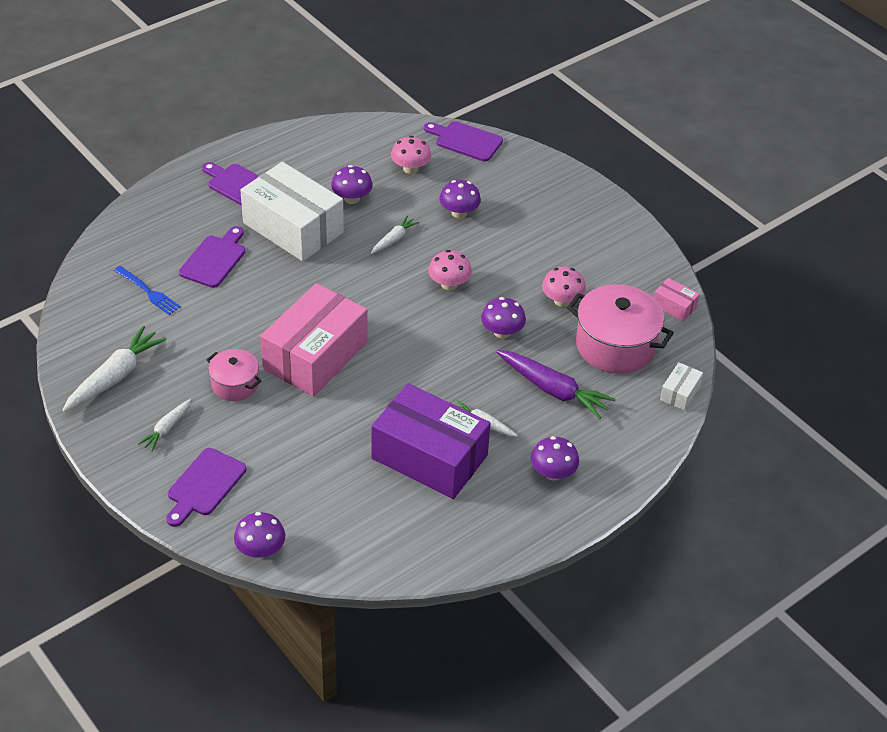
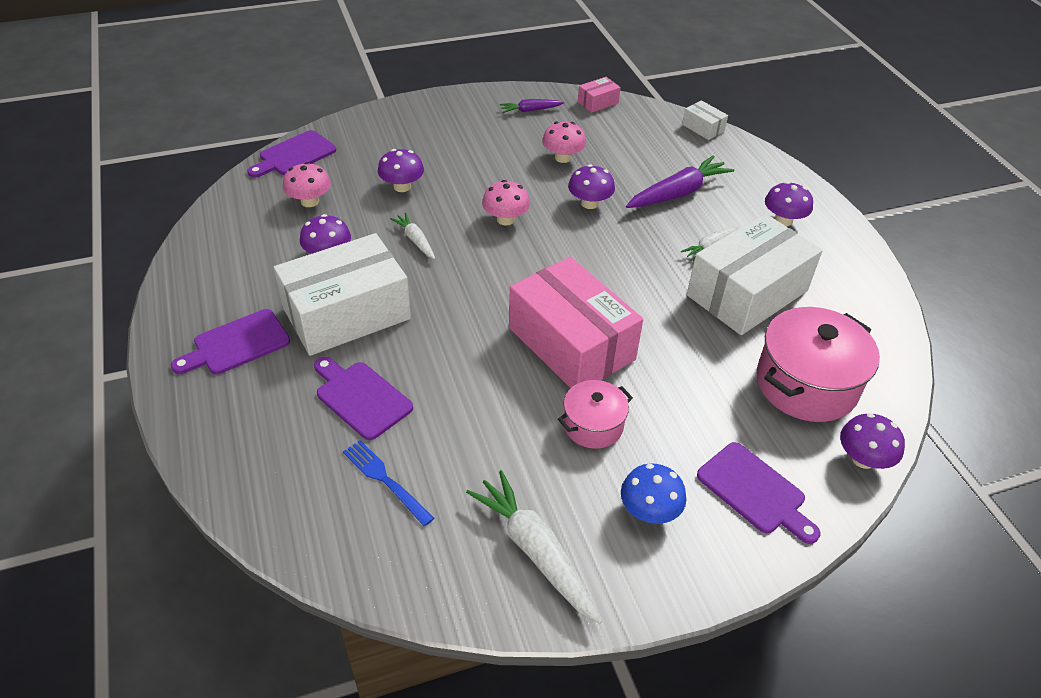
camera: 70 degrees left, 0 degrees up
(148, 292) = (385, 480): blue fork -> blue fork turned 105 degrees counterclockwise
(167, 428) = (649, 511): white carrot -> blue mushroom
(429, 457) = (747, 293): purple box -> white box
(615, 345) = (634, 144): pink pot -> pink pot (806, 384)
(627, 262) = (530, 110): none -> purple carrot

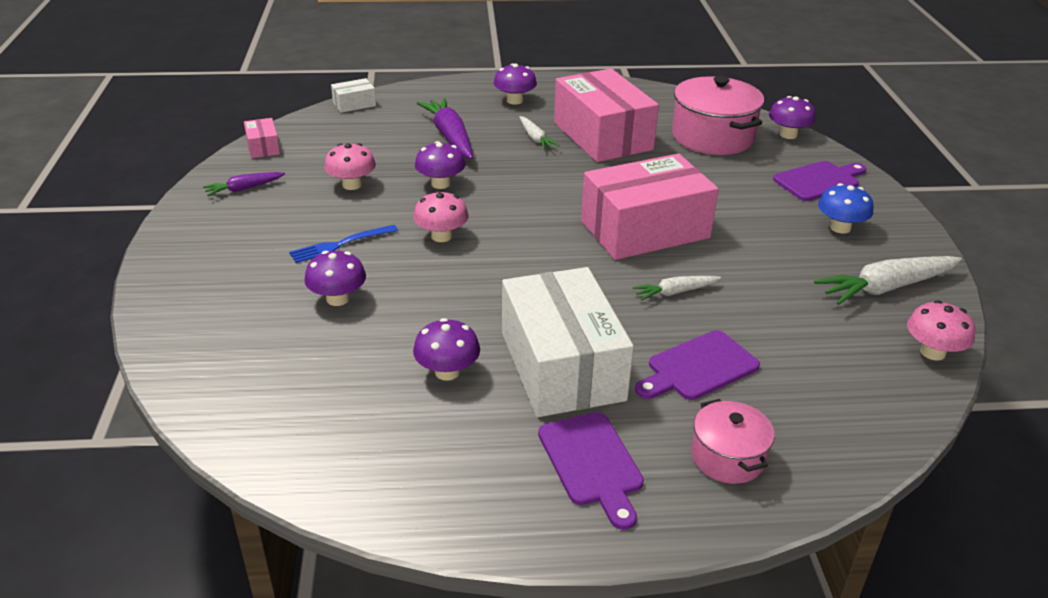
camera: 75 degrees left, 10 degrees down
(294, 155) = (200, 386): purple cutting board -> none
(310, 201) = (324, 379): pink mushroom -> pink mushroom (932, 352)
(385, 480) = (811, 362): blue fork -> blue fork (340, 244)
(415, 240) = (449, 301): white carrot -> white carrot (675, 292)
(530, 110) = (244, 189): purple carrot -> purple carrot turned 60 degrees clockwise
(593, 425) = (748, 236): pink pot -> pink pot (727, 457)
(747, 293) = (602, 136): white box -> pink box

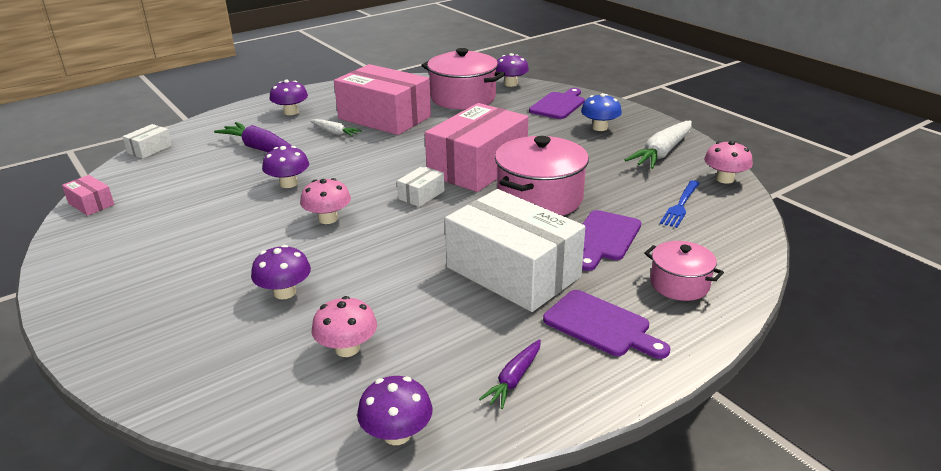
camera: 30 degrees left, 5 degrees down
(244, 189) = (105, 240): purple carrot -> purple carrot (514, 379)
(340, 244) = (245, 253): blue fork -> blue fork (681, 205)
(352, 185) = (209, 207): pink mushroom -> pink mushroom (347, 348)
(447, 372) = (432, 309): purple mushroom -> purple mushroom (397, 434)
(554, 242) = (421, 195): none -> white box
(675, 292) = (540, 198): white carrot -> pink pot

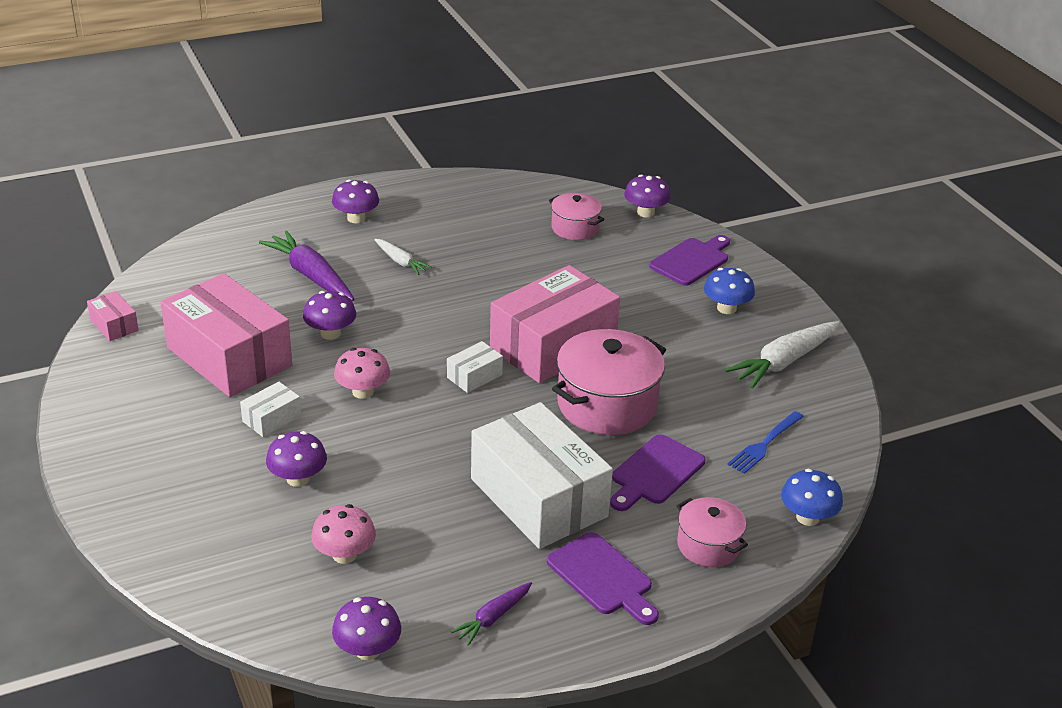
camera: 10 degrees right, 5 degrees up
(149, 149) = (183, 253): white box -> white box (271, 419)
(384, 117) = (467, 246): pink box -> pink box (229, 357)
(463, 98) = (575, 228): pink pot -> pink pot, size x0.56
(724, 179) = (838, 415): pink mushroom -> none
(748, 250) = (807, 517): none -> blue mushroom

